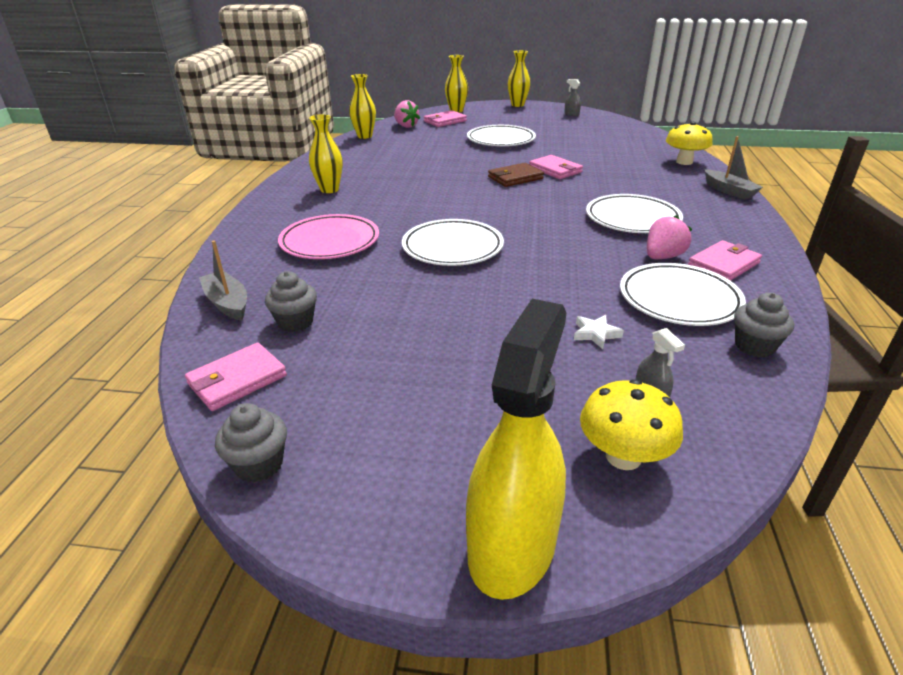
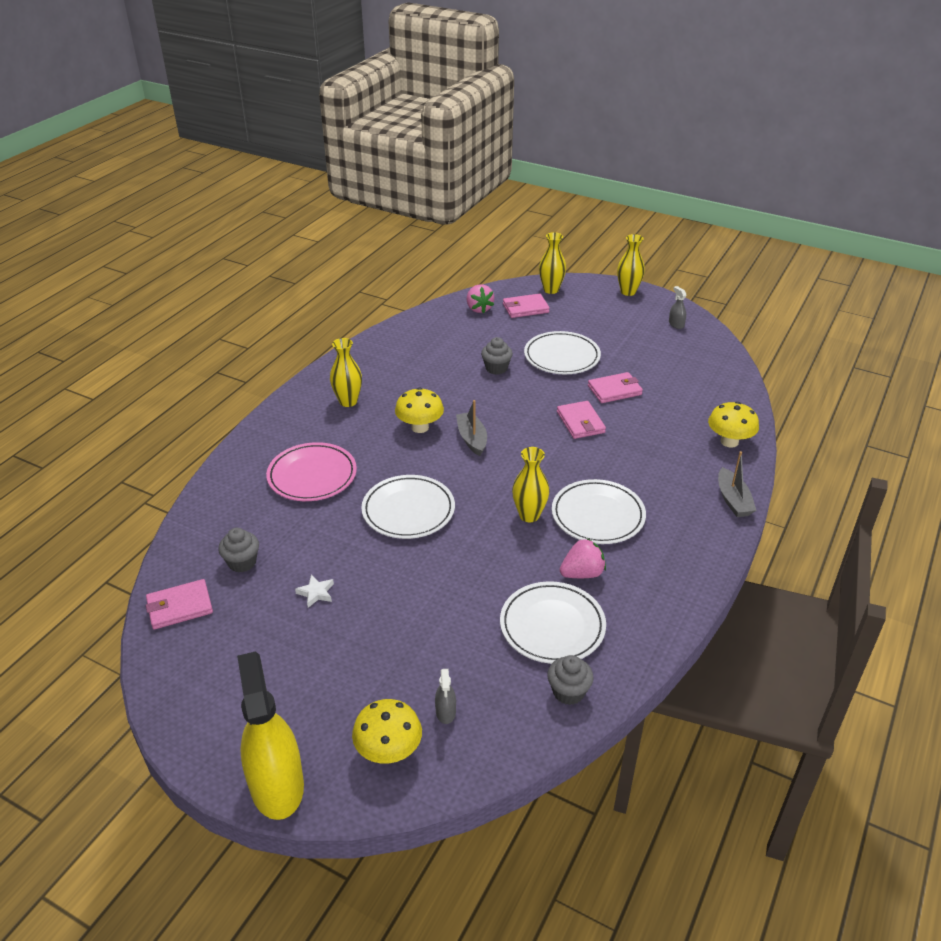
camera: 20 degrees right, 5 degrees up
(227, 303) = (203, 528): grey boat -> grey boat (472, 439)
(259, 464) = (164, 680): grey cupcake -> grey cupcake (496, 368)
(364, 136) = (427, 319): yellow vase -> yellow vase (529, 515)
(414, 194) = (420, 427): none -> yellow mushroom
(512, 546) = (277, 785): yellow spray bottle -> yellow spray bottle turned 60 degrees counterclockwise
(515, 178) = (531, 425): brown wallet -> none
(595, 334) = (454, 641): white star -> white star (316, 593)
(723, 264) = (629, 598): pink wallet -> pink wallet (614, 390)

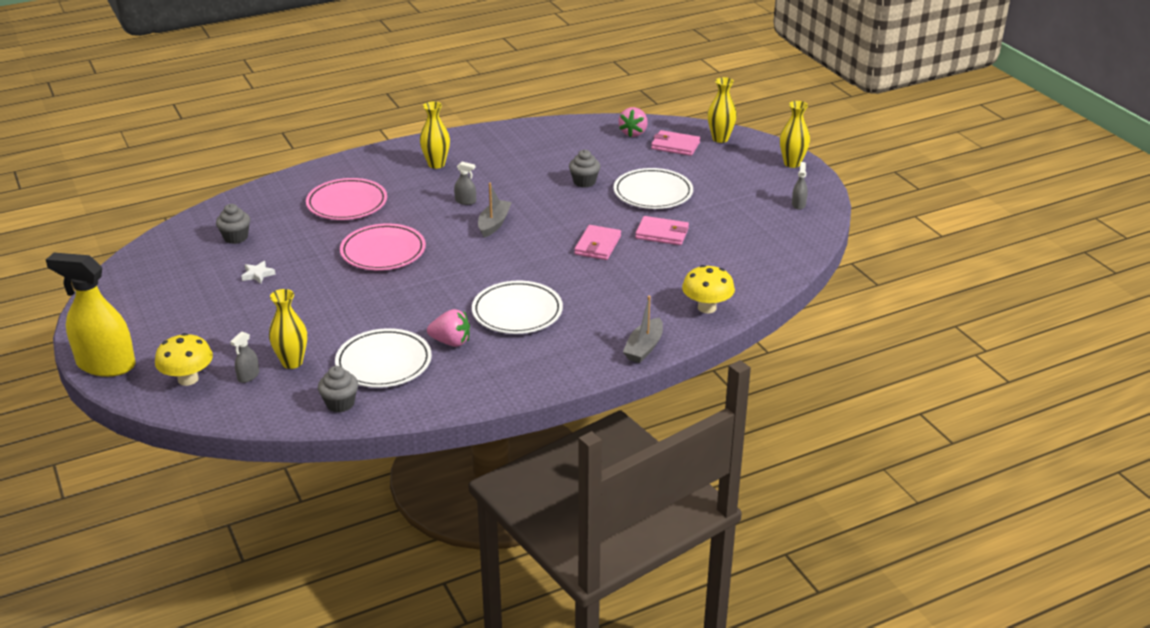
camera: 35 degrees right, 5 degrees down
(179, 607) = (169, 246): pink wallet -> none
(277, 785) = (106, 364): yellow spray bottle -> yellow spray bottle turned 90 degrees counterclockwise
(408, 510) = (383, 251): white plate -> pink plate
(420, 427) = (465, 201): yellow mushroom -> grey spray bottle
(529, 515) = (465, 290): yellow vase -> yellow vase (292, 362)

